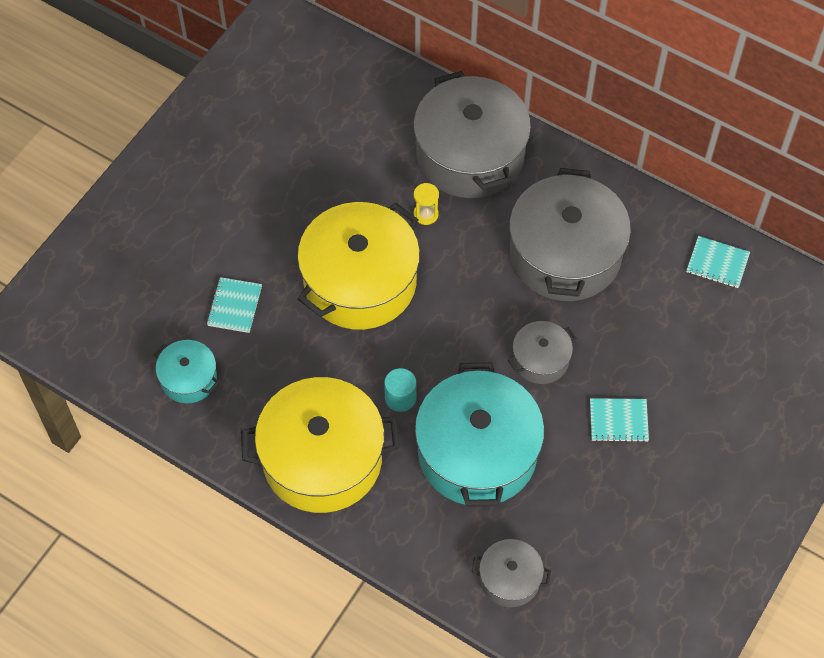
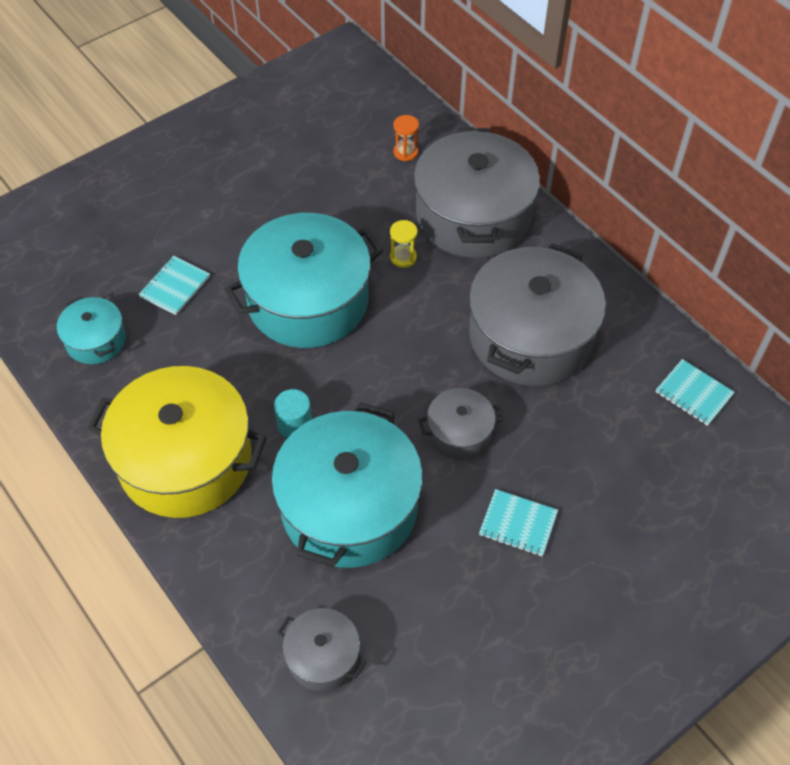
camera: 20 degrees right, 5 degrees down
(360, 282) = (308, 300): yellow pot -> turquoise pot
(383, 108) = (405, 152): none -> orange hourglass

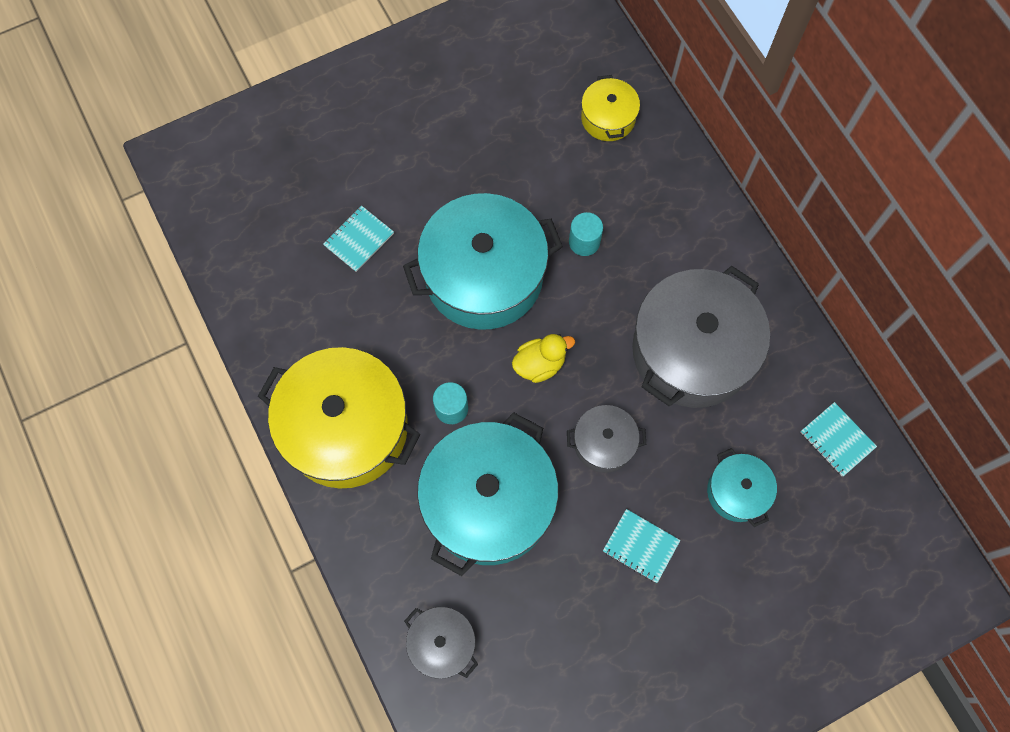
camera: 10 degrees right, 15 degrees up
(96, 340) = (278, 287): turquoise pot -> turquoise pot (737, 492)
(379, 370) = (539, 364): none -> yellow duck
(403, 257) = (584, 242): yellow hourglass -> turquoise cylinder
(405, 152) = (608, 118): orange hourglass -> yellow pot
(473, 215) = (662, 204): grey pot -> none

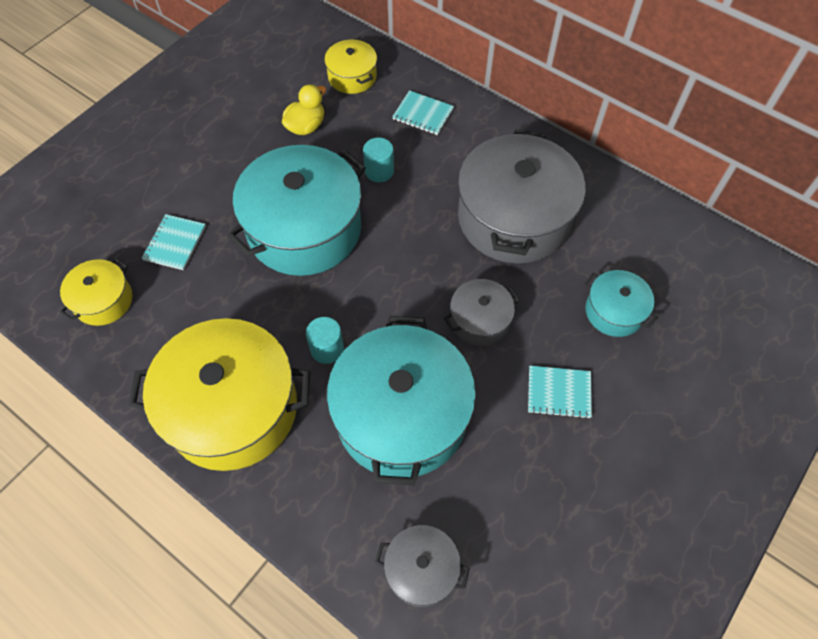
camera: 25 degrees left, 10 degrees down
(275, 272) = (103, 300): none -> yellow pot
(539, 364) = (389, 279): yellow duck -> yellow duck (306, 126)
(837, 440) = (669, 237): turquoise notebook -> turquoise notebook (423, 114)

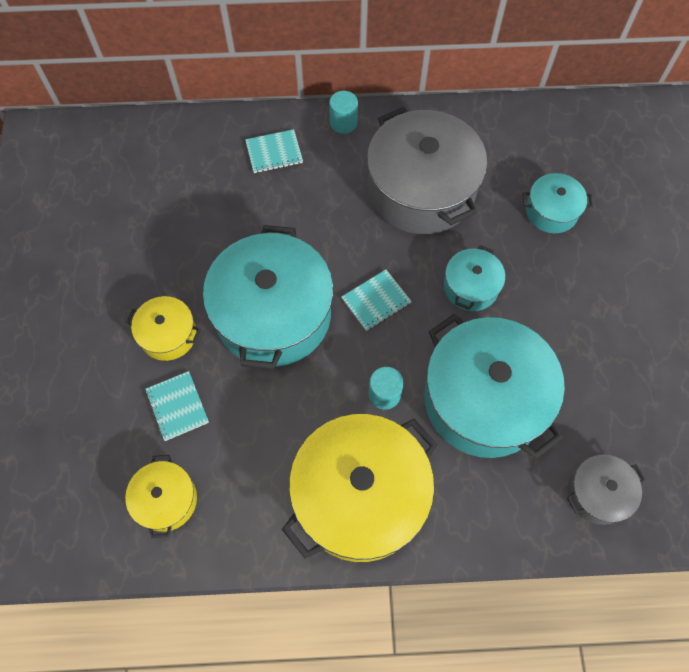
camera: 40 degrees left, 5 degrees up
(306, 126) = (188, 228): yellow duck -> none
(352, 77) = (184, 158): yellow pot -> yellow pot (168, 335)
(379, 171) = (285, 224): turquoise cylinder -> turquoise cylinder (343, 123)
(480, 320) = (471, 287): grey pot -> turquoise pot
(559, 393) = (569, 298): turquoise notebook -> turquoise notebook (376, 301)

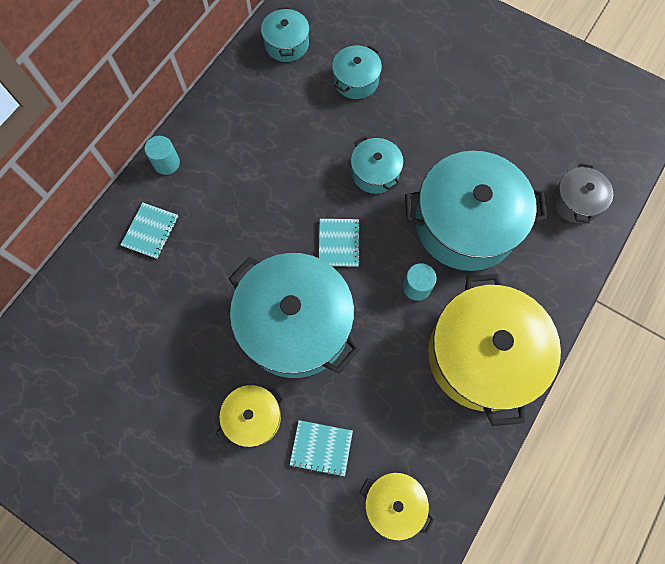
camera: 55 degrees left, 5 degrees up
(421, 190) = (271, 150): grey pot -> none
(537, 133) = (286, 44): none -> turquoise pot

